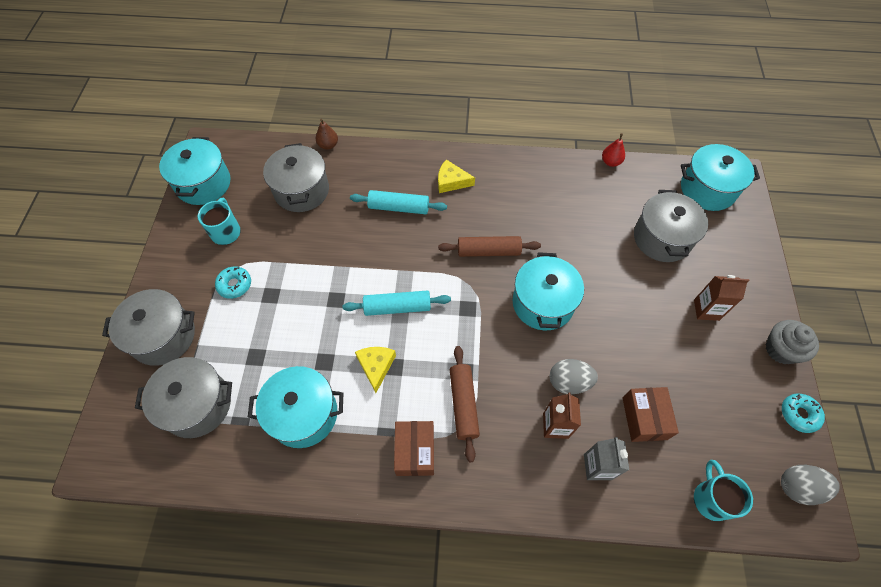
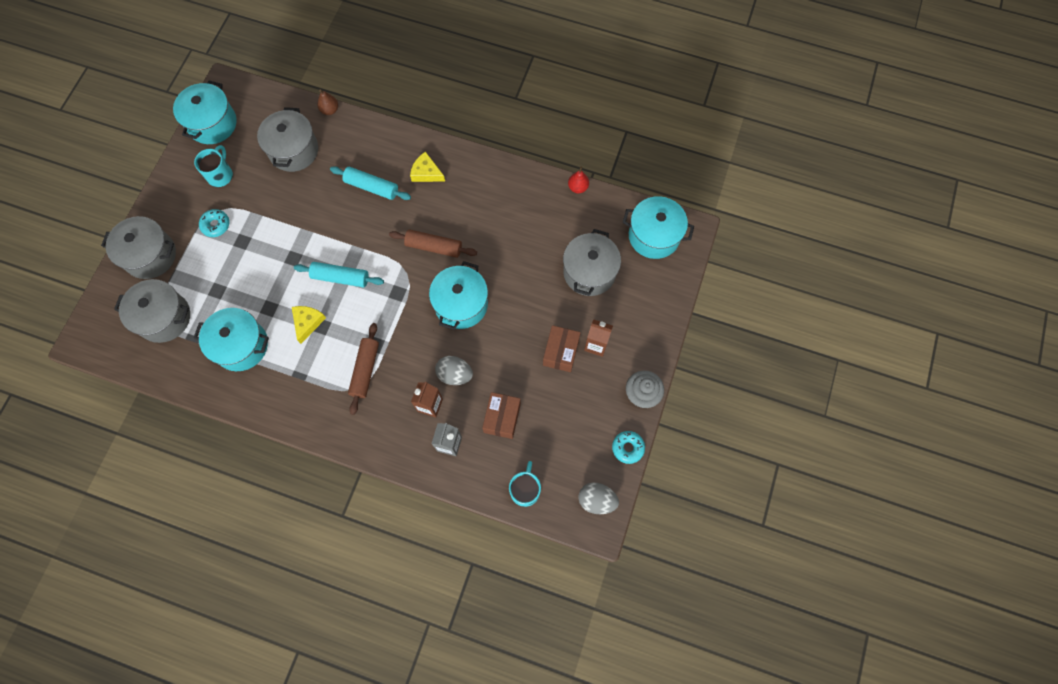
camera: 15 degrees right, 10 degrees up
(415, 451) = (316, 396): brown box -> brown box (561, 352)

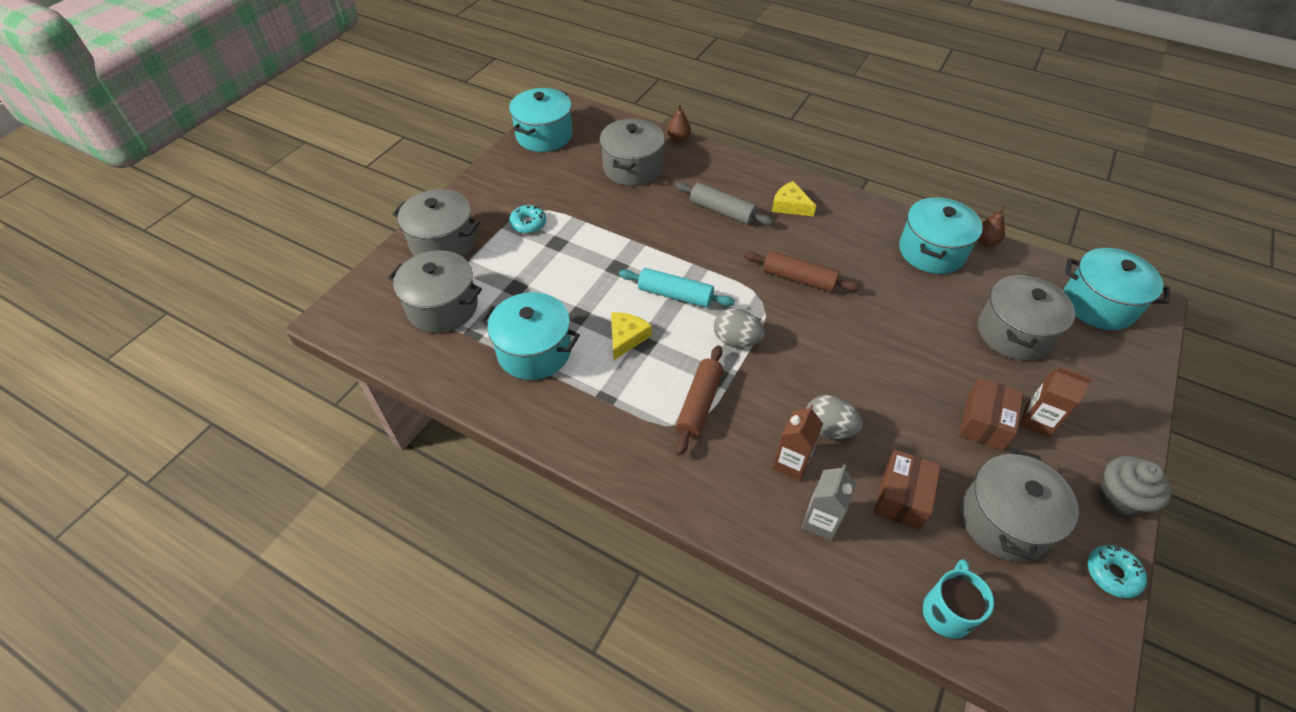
camera: 10 degrees right, 20 degrees down
(220, 175) = (544, 179): turquoise mug -> none
(372, 187) = (722, 211): turquoise rolling pin -> grey rolling pin
(461, 304) = (836, 345): turquoise pot -> turquoise pot (931, 251)
(566, 423) = (1004, 520): none -> grey pot
(578, 187) = (985, 242): red pear -> brown pear
(596, 500) = (1072, 650): grey egg -> grey egg (736, 340)

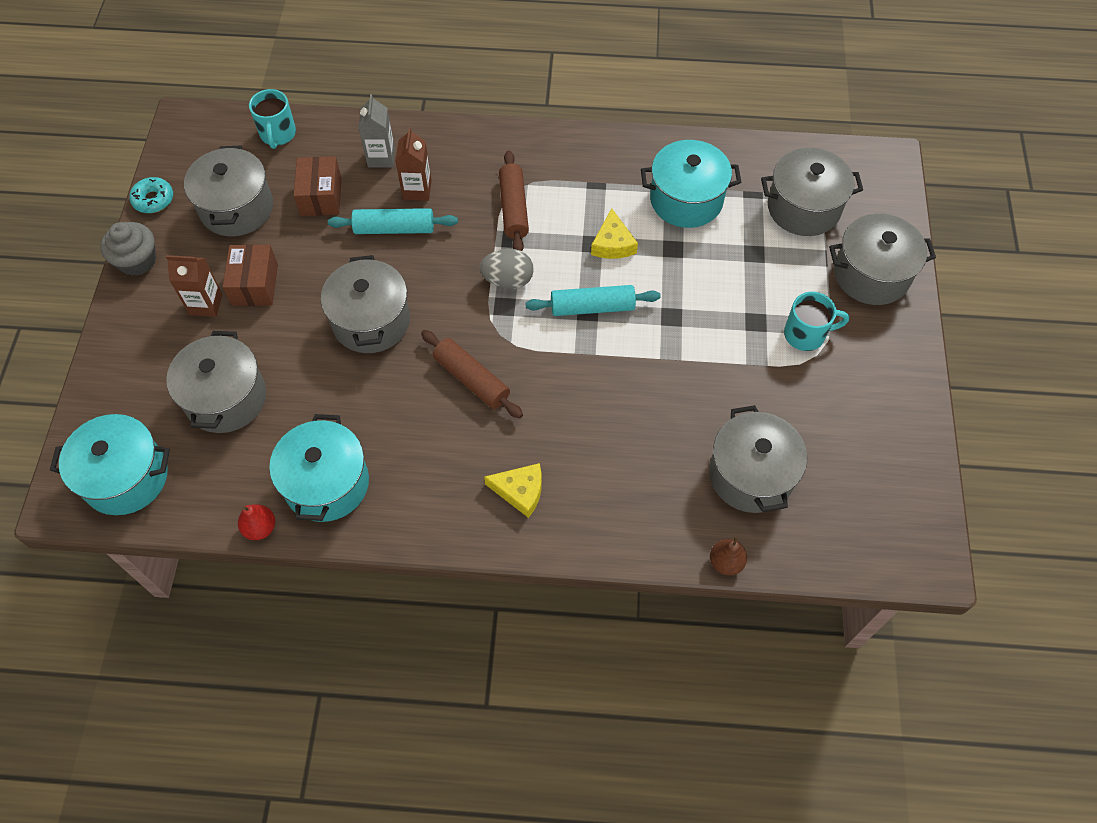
camera: 155 degrees right, 10 degrees up
(528, 224) = (806, 334): turquoise donut -> turquoise mug
(544, 135) = (906, 487): turquoise pot -> none
(722, 211) = (599, 446): grey rolling pin -> none
(798, 279) = (471, 379): brown rolling pin -> brown rolling pin turned 45 degrees clockwise
(828, 428) = (394, 228): grey egg -> turquoise rolling pin
(872, 350) = (371, 321): none -> grey pot
(985, 242) = (260, 528): brown pear -> red pear

